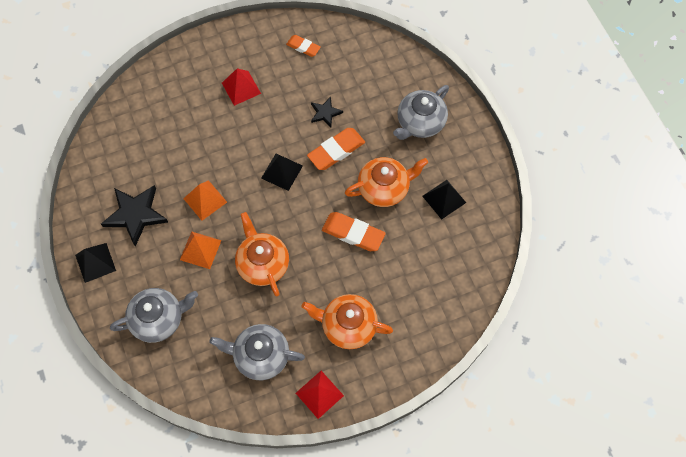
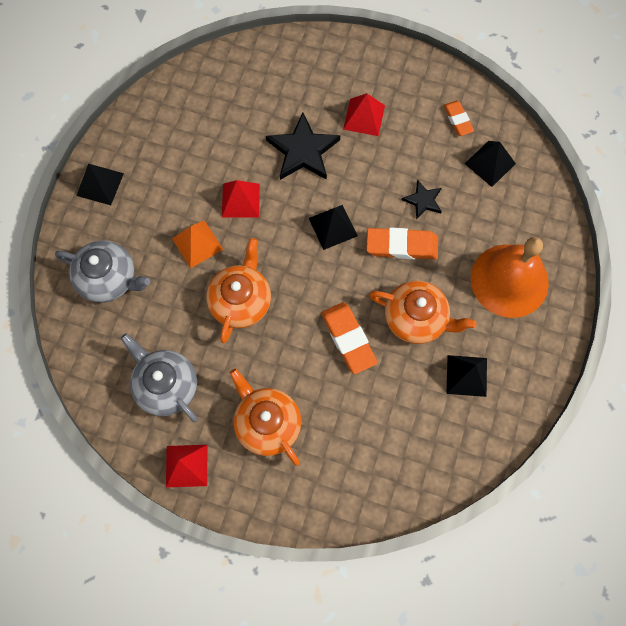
camera: 40 degrees right, 5 degrees up
(135, 214) = (169, 167): black star -> black star (303, 151)
(205, 200) = (240, 200): orange pyramid -> red pyramid
(347, 60) = (490, 163): none -> black pyramid
(420, 122) = (509, 280): grey teapot -> orange bell

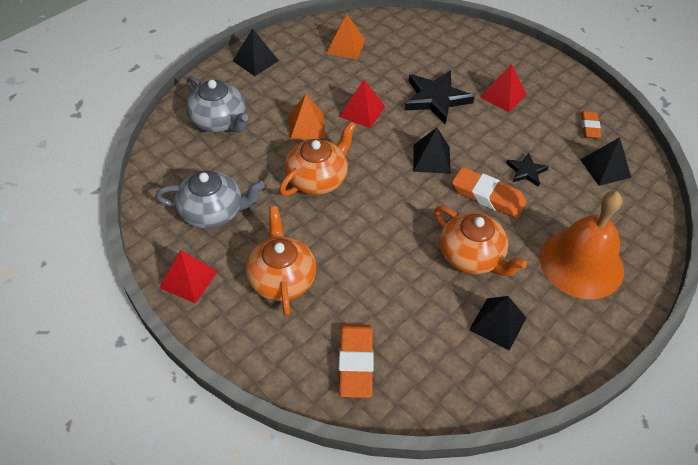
camera: 25 degrees right, 20 degrees down
(166, 385) = (213, 212): grey teapot -> grey teapot turned 105 degrees clockwise
(181, 122) = (345, 46): none -> orange pyramid
(348, 339) = (397, 245): orange eraser -> orange eraser (355, 363)

